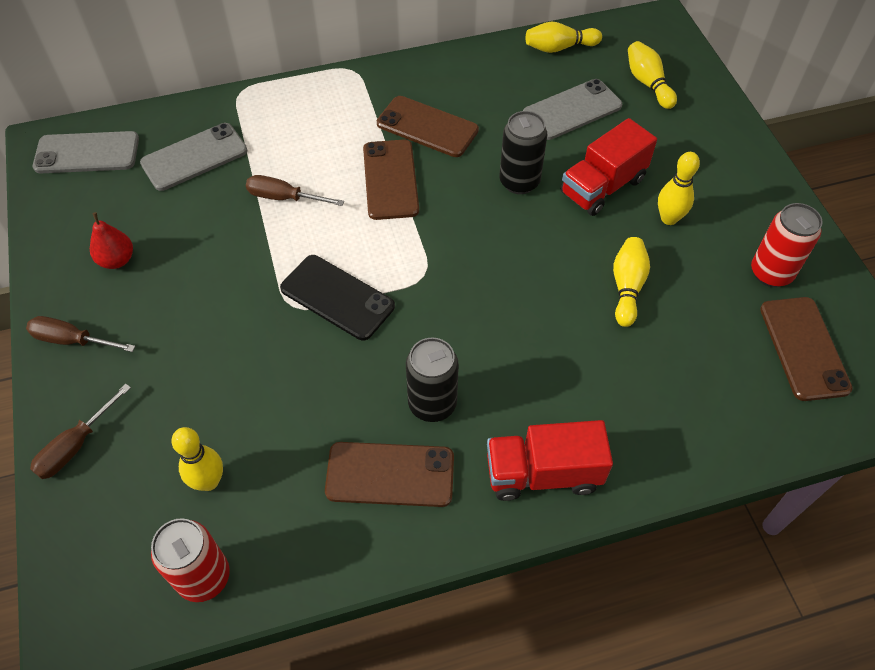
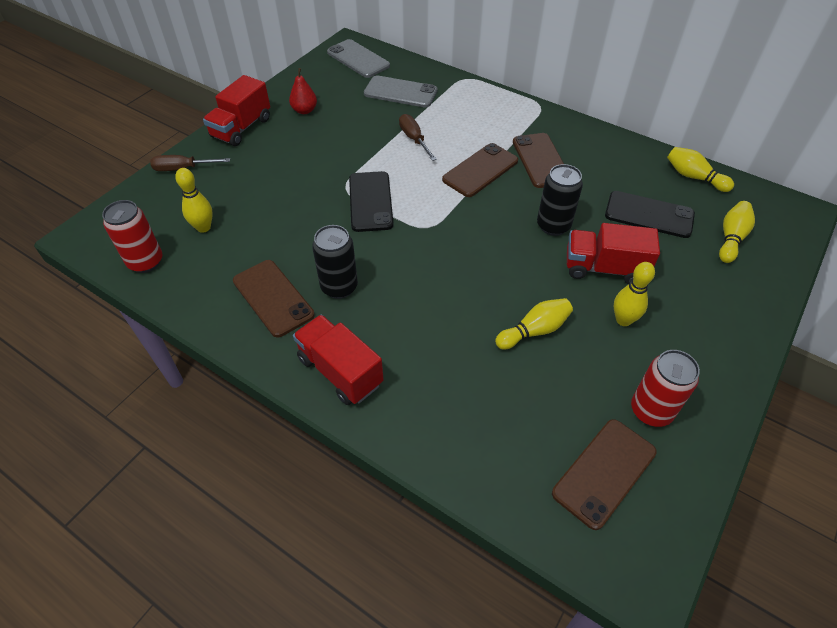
camera: 50 degrees right, 5 degrees down
(72, 340) = (241, 128): brown screwdriver -> red truck
(572, 110) = (649, 215): grey phone -> black phone

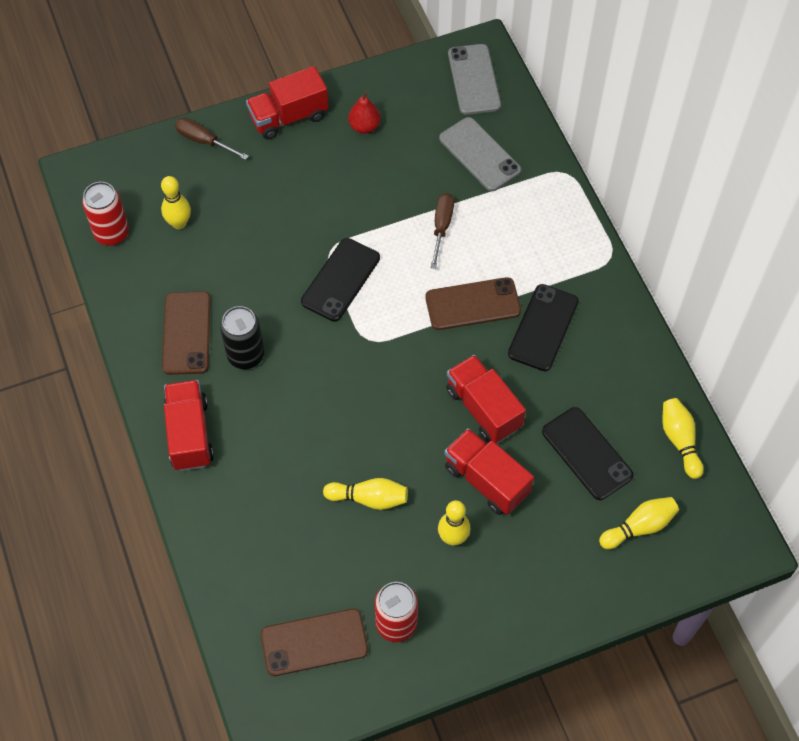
camera: 35 degrees right, 10 degrees up
(540, 160) = (543, 327): brown phone -> black phone
(553, 226) = (483, 408): black can -> red truck

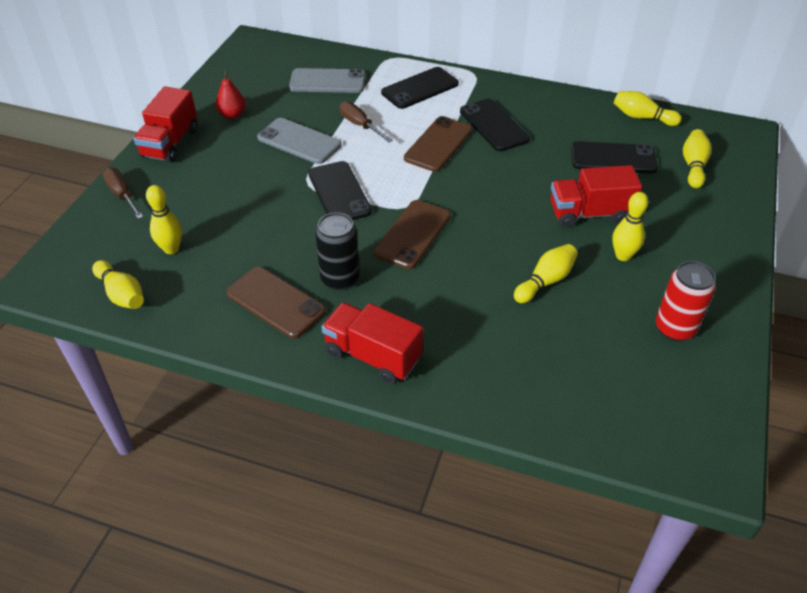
camera: 50 degrees left, 15 degrees down
(112, 233) = (122, 294): red can -> yellow bowling pin
(204, 141) = (122, 195): brown screwdriver -> brown screwdriver turned 75 degrees clockwise
(314, 642) = (652, 389): brown phone -> brown phone (413, 234)
(474, 79) = (269, 55): grey phone -> grey phone (299, 141)
(483, 408) = (528, 184): red truck -> none
(542, 231) = (420, 88): none -> black phone

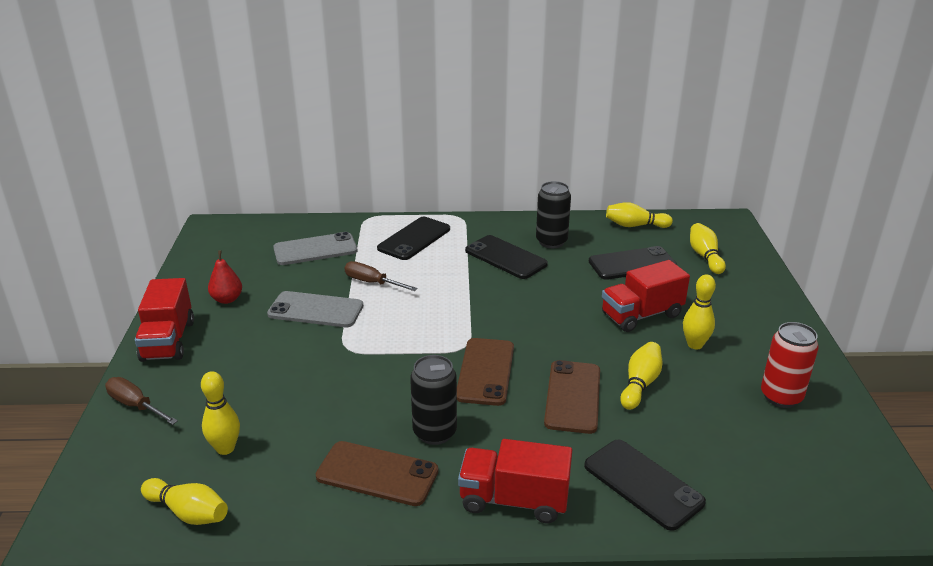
camera: 20 degrees left, 15 degrees down
(339, 192) = (386, 349): black phone -> black phone (643, 484)
(438, 144) = (462, 284): brown phone -> brown phone (573, 396)
(547, 118) = (551, 242): none -> black can

